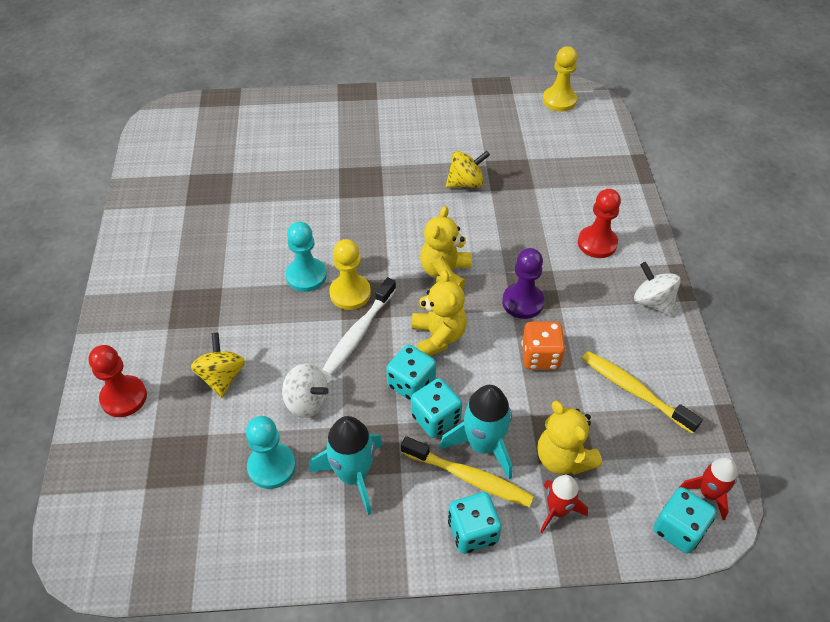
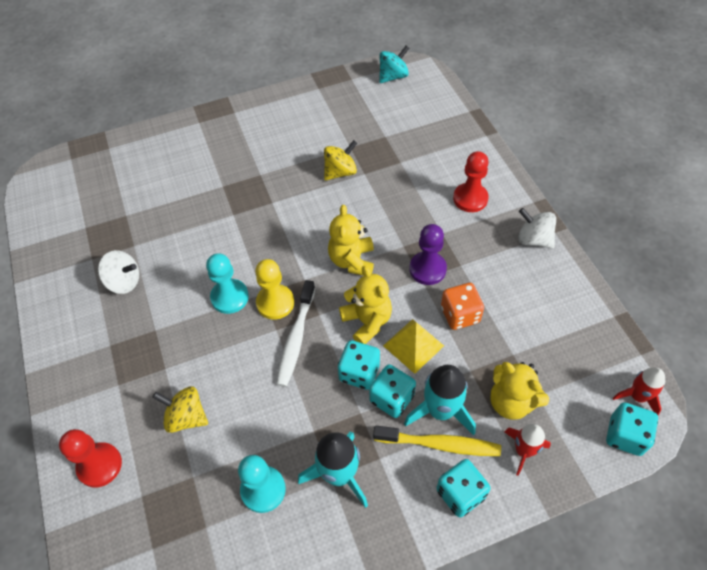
camera: 15 degrees left, 5 degrees up
(222, 377) = (186, 417): yellow spinning top -> yellow spinning top turned 45 degrees counterclockwise
(307, 402) = (273, 417): white spinning top -> white spinning top (124, 282)
(478, 373) = (413, 345): none -> yellow pyramid
(559, 100) = (393, 76): yellow pawn -> turquoise spinning top
(634, 390) = (547, 323): yellow toothbrush -> none

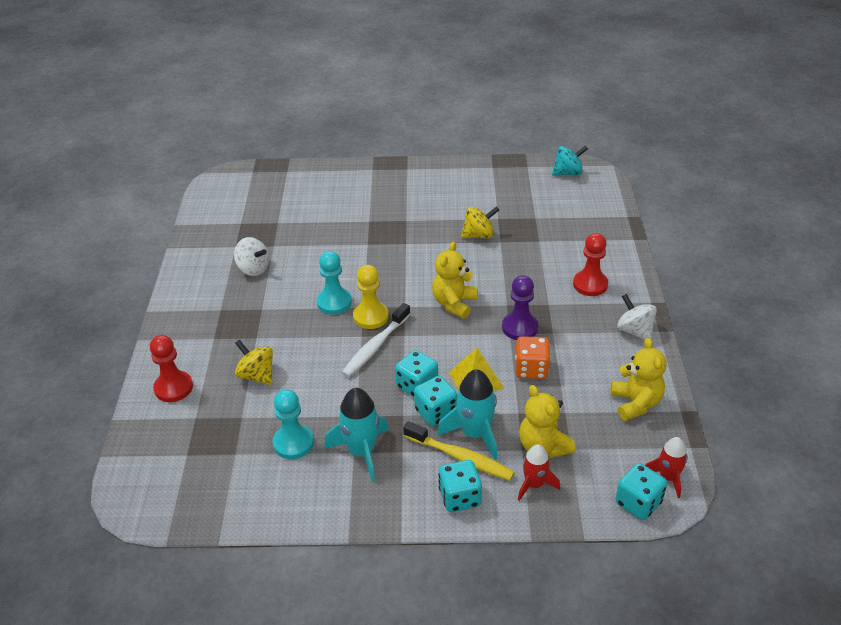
camera: 20 degrees right, 15 degrees down
(367, 321) = (443, 351): yellow teddy bear -> yellow teddy bear (635, 403)

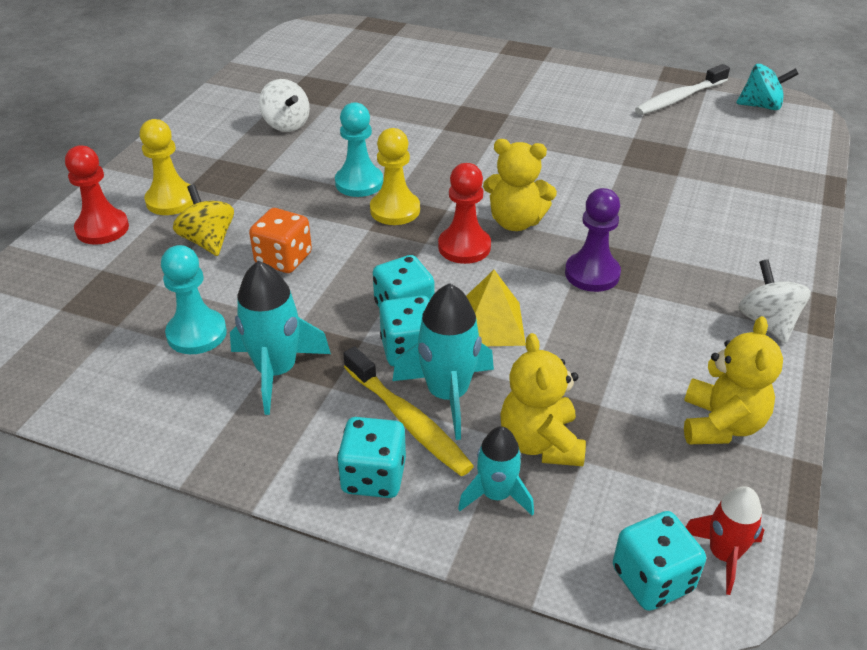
camera: 20 degrees right, 0 degrees up
(209, 352) = (171, 200): none -> yellow pawn
(375, 347) = (378, 246): white toothbrush -> white toothbrush (679, 98)
(454, 303) = (515, 222): yellow teddy bear -> yellow teddy bear turned 120 degrees counterclockwise
(479, 235) = (596, 150): yellow spinning top -> none
(531, 369) = (579, 332): orange dice -> orange dice (283, 259)
(534, 485) = (496, 495): red rocket -> turquoise rocket
(590, 284) = (726, 245): red pawn -> red pawn (464, 247)

